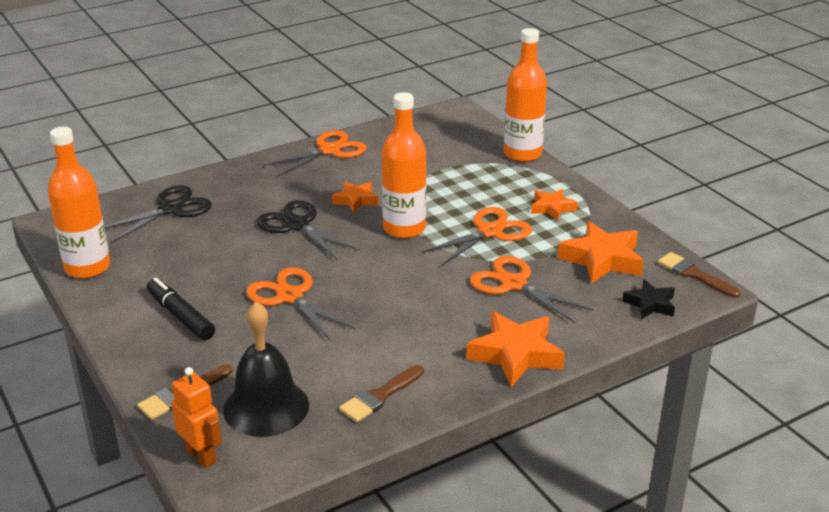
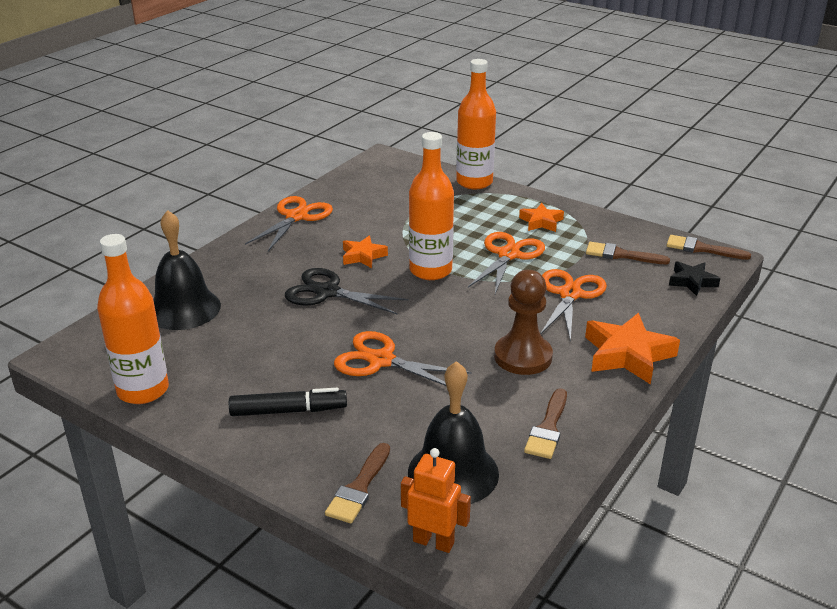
camera: 25 degrees left, 0 degrees up
(171, 209) = (183, 309): black scissors -> black bell
(180, 316) = (288, 411): black marker -> black marker turned 150 degrees clockwise
(416, 328) = (523, 356): none -> brown pawn
(514, 284) = (570, 294): orange scissors -> orange scissors turned 90 degrees clockwise
(602, 259) = (621, 255): orange star -> brown brush

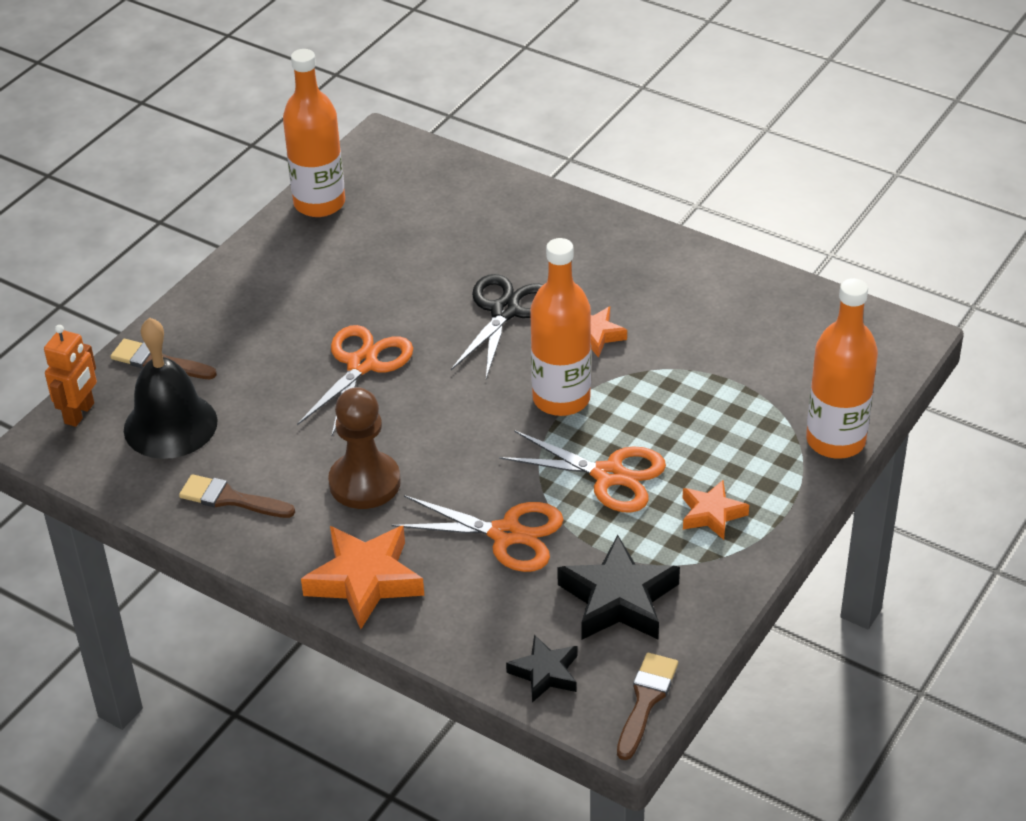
camera: 90 degrees right, 10 degrees up
(183, 309) = (467, 205): black bell -> none
(288, 411) = (278, 304): black marker -> none
(296, 217) = (695, 267): orange scissors -> none
(621, 255) = (618, 599): brown brush -> black star

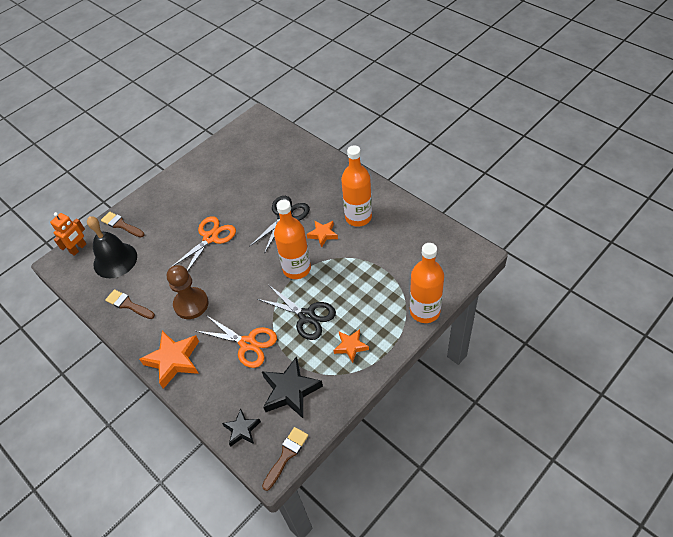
camera: 15 degrees right, 10 degrees up
(319, 203) = (218, 148): orange bottle -> orange bottle (358, 217)
(608, 475) = (306, 316): orange scissors -> black scissors

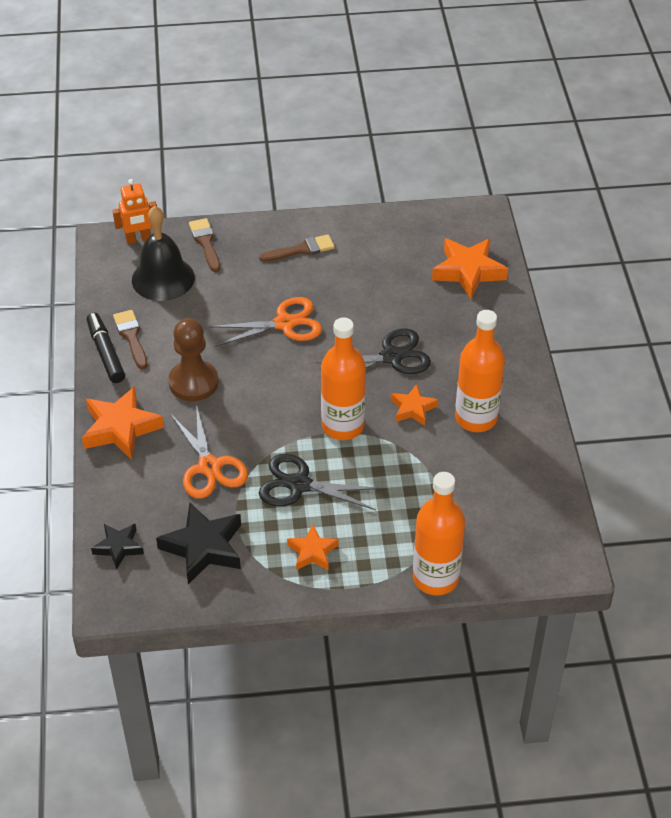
camera: 35 degrees right, 5 degrees down
(121, 324) = (106, 353): none -> black marker
(279, 149) = (468, 271): none -> orange star
(286, 455) = (135, 605): brown brush -> brown brush (301, 250)
(306, 316) = (299, 485): black scissors -> black scissors turned 120 degrees clockwise

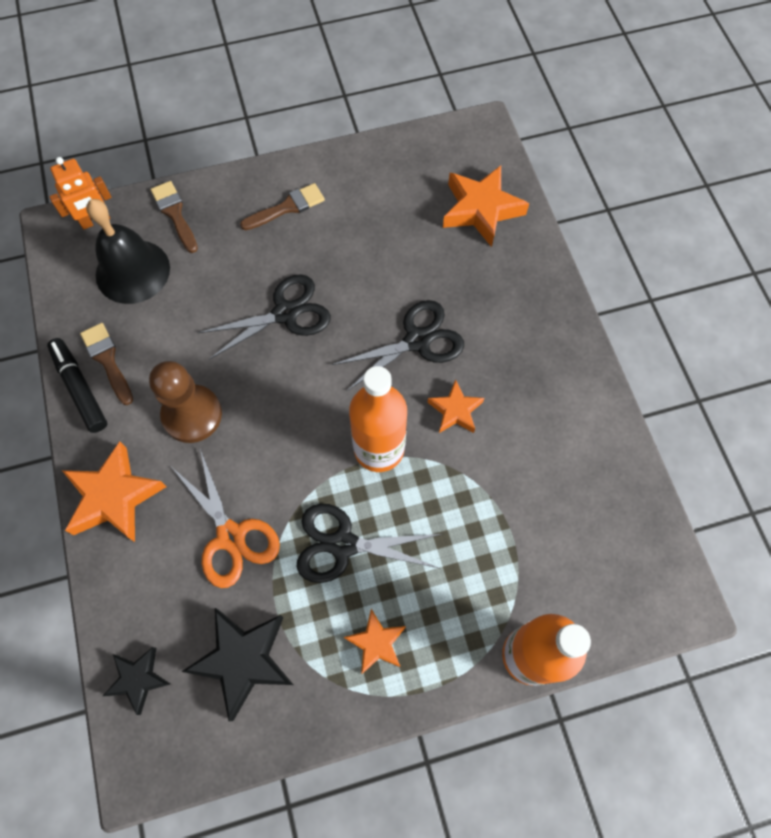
camera: 10 degrees left, 20 degrees up
(284, 323) = (285, 313): orange scissors -> black scissors
(476, 418) = (530, 412): orange bottle -> none

